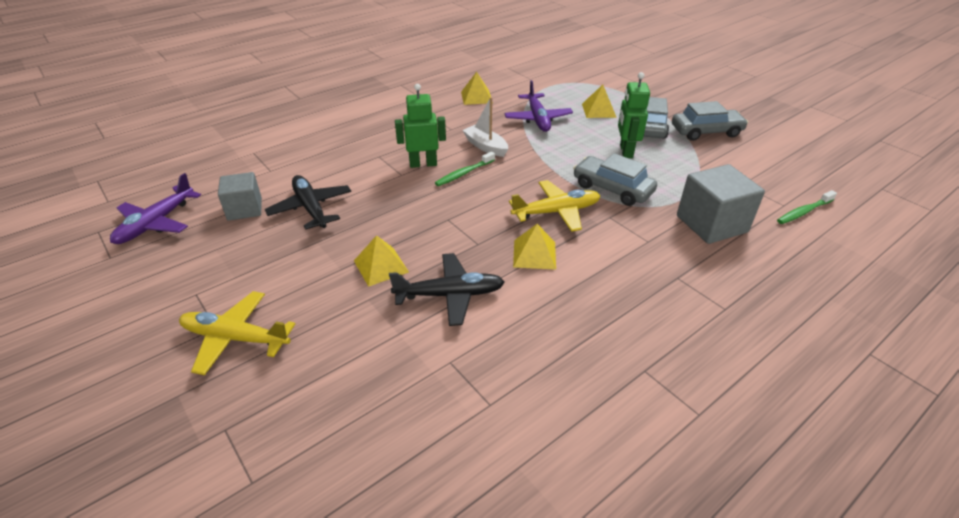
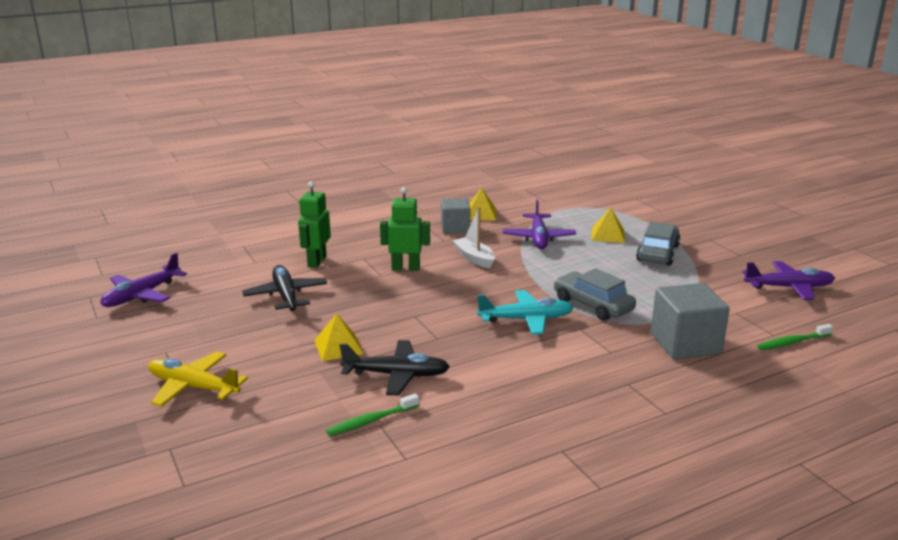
camera: 10 degrees right, 15 degrees down
(245, 209) = (224, 291): grey cube -> grey cube (455, 228)
(464, 173) = (444, 279): green toothbrush -> green toothbrush (371, 421)
(534, 254) = (490, 351): yellow pyramid -> none
(556, 212) = (526, 319): yellow plane -> turquoise plane
(625, 151) = (621, 274): green robot -> green robot (316, 261)
(706, 132) = (719, 263): grey car -> none
(775, 152) = (788, 287): none -> purple plane

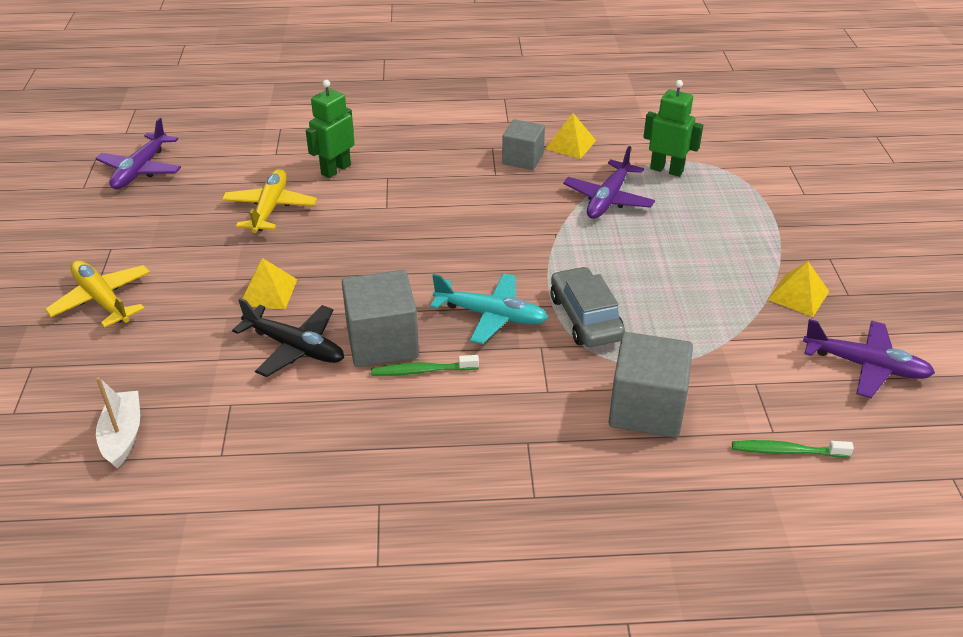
camera: 25 degrees right, 15 degrees up
(142, 295) = (141, 169): purple plane -> purple plane turned 45 degrees counterclockwise
(286, 296) = (270, 209): black plane -> yellow plane
(371, 421) = (225, 397): green toothbrush -> green toothbrush (422, 371)
(405, 268) = (420, 204): green robot -> green robot (666, 170)
(462, 354) = (382, 342): none -> grey cube
(474, 258) = (507, 210): white boat -> white boat (123, 435)
(608, 235) = (699, 216): yellow pyramid -> yellow pyramid (798, 295)
(657, 253) = (738, 262): grey car -> none

